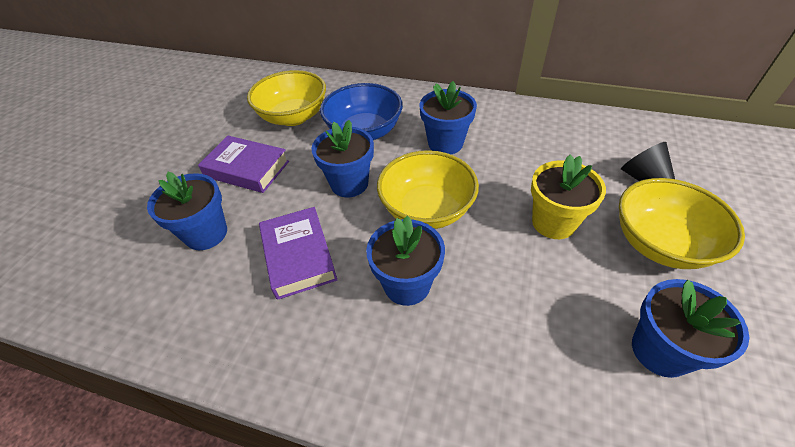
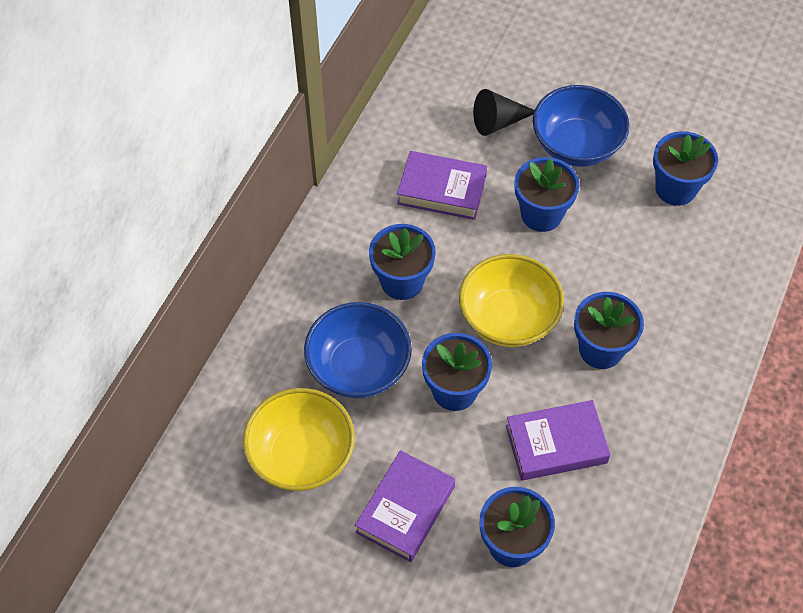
camera: 85 degrees left, 10 degrees up
(546, 154) = (442, 190): none -> purple book
(553, 223) = (541, 214): yellow flower pot -> blue flower pot
(660, 243) = (576, 145): yellow bowl -> blue bowl

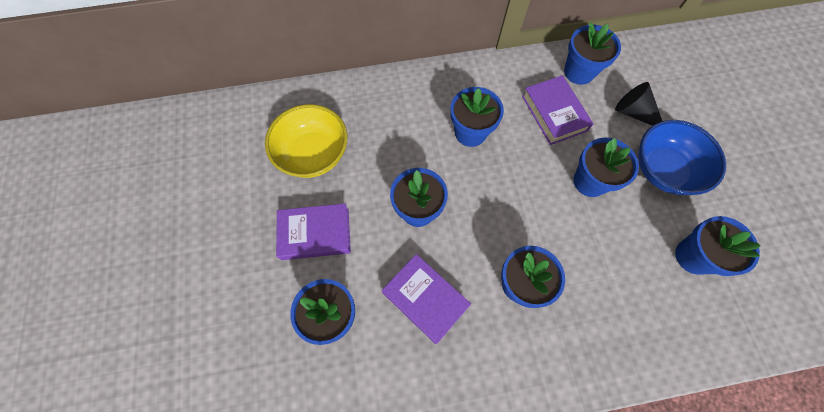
camera: 55 degrees right, 10 degrees up
(359, 367) = (393, 147): blue bowl -> none
(412, 132) = (579, 72): none -> blue flower pot
(508, 318) = (495, 210): yellow bowl -> none

